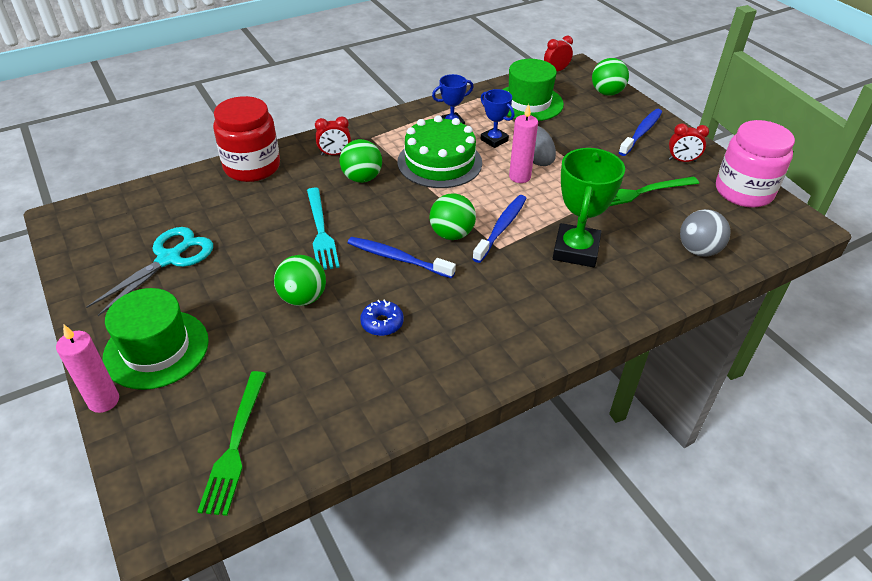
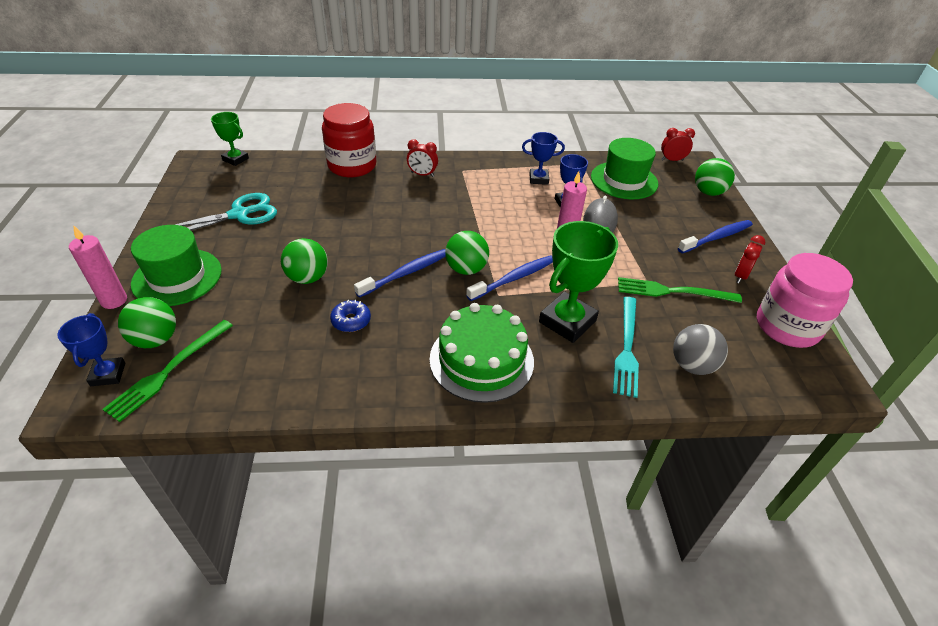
camera: 25 degrees right, 0 degrees up
(109, 200) = (235, 159): none -> green trophy
(169, 476) = (108, 374): none -> blue trophy
(321, 231) = (363, 231): turquoise fork -> turquoise fork (627, 348)
(362, 178) = (429, 200): green ball -> green ball (156, 340)
(397, 258) = (405, 273): blue toothbrush -> blue toothbrush turned 90 degrees clockwise
(439, 162) = (503, 207): green cake -> green cake (481, 360)
(682, 160) = (740, 276): red clock -> red clock turned 90 degrees clockwise

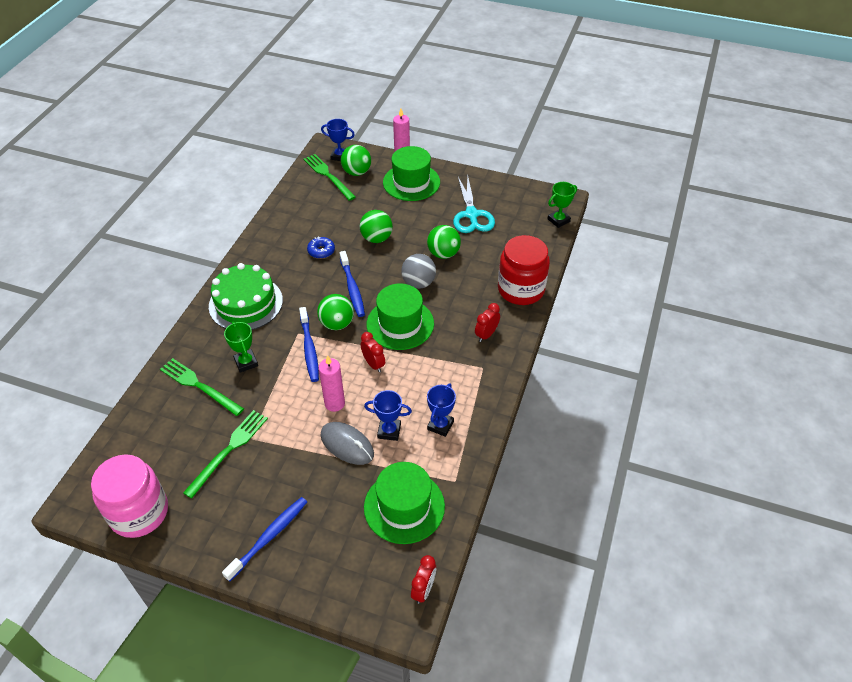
camera: 115 degrees right, 5 degrees up
(439, 226) = (400, 324): none -> green hat
(567, 321) = (246, 362): green trophy -> green trophy, size x0.57
(627, 348) = (199, 386): turquoise fork -> green fork
(692, 365) = (157, 417): grey ball -> grey ball (418, 283)
(708, 192) = (342, 586): green ball -> green ball (443, 254)
(716, 237) = (269, 537): blue toothbrush -> blue toothbrush turned 135 degrees counterclockwise
(740, 276) = (210, 519): red clock -> red clock (373, 364)

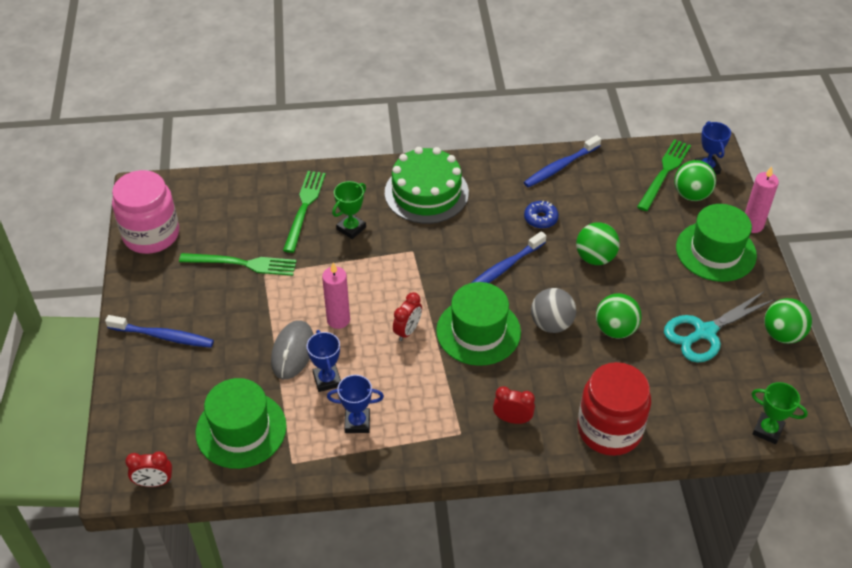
camera: 65 degrees right, 0 degrees up
(309, 348) = (397, 269): blue toothbrush -> blue toothbrush (560, 167)
(337, 324) = (444, 277): green ball -> green ball (782, 334)

